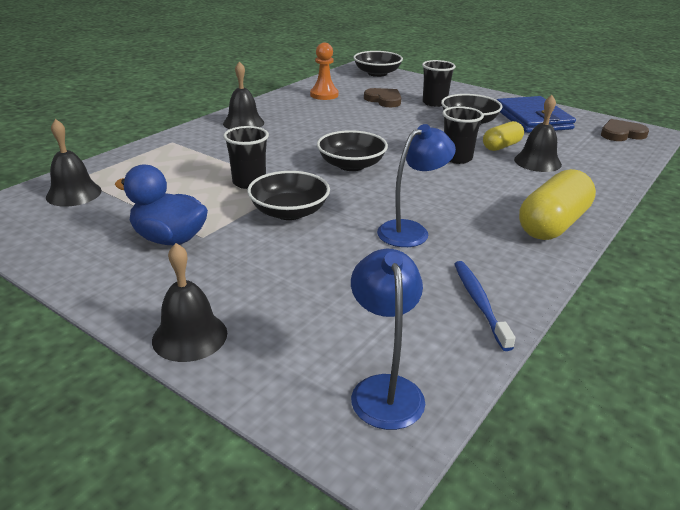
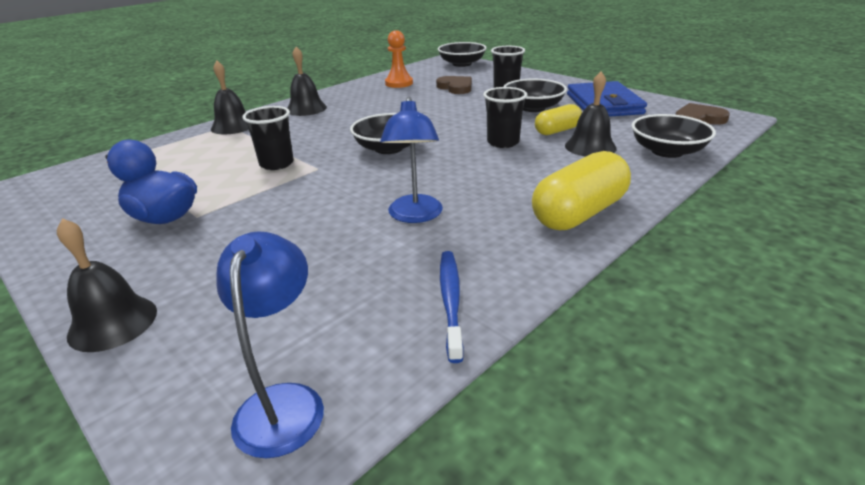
camera: 10 degrees right, 0 degrees up
(74, 194) = (106, 172): black bell -> black bell (233, 126)
(289, 212) = (298, 193): black bowl -> black bowl (667, 151)
(411, 230) = (415, 216): blue lamp -> blue lamp turned 120 degrees clockwise

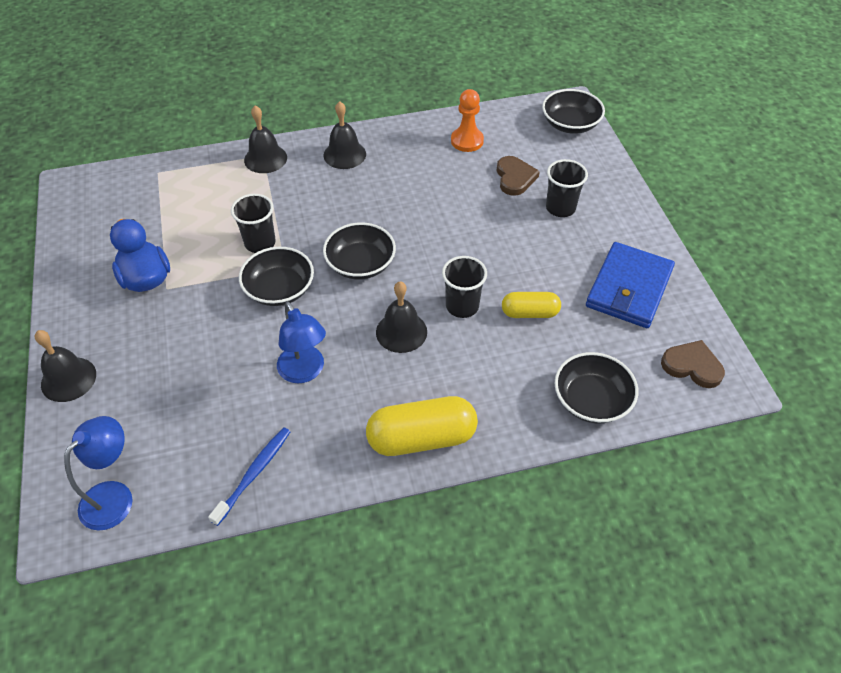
camera: 30 degrees right, 20 degrees up
(415, 216) = (304, 372): blue lamp -> blue lamp turned 60 degrees counterclockwise
(533, 108) = (550, 258): black bowl -> black bowl (279, 289)
(590, 146) = (531, 355): black bell -> black bell (401, 332)

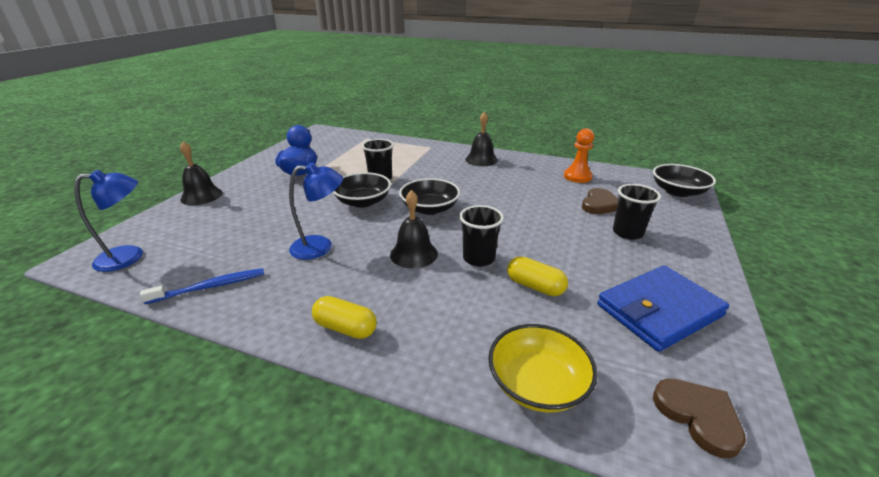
camera: 35 degrees right, 20 degrees down
(265, 158) = (430, 148): black bell -> none
(304, 372) = (320, 247): blue lamp -> blue lamp turned 105 degrees counterclockwise
(421, 438) = (345, 328): yellow capsule -> yellow capsule, size x0.60
(591, 400) = (537, 384): black bowl -> yellow bowl

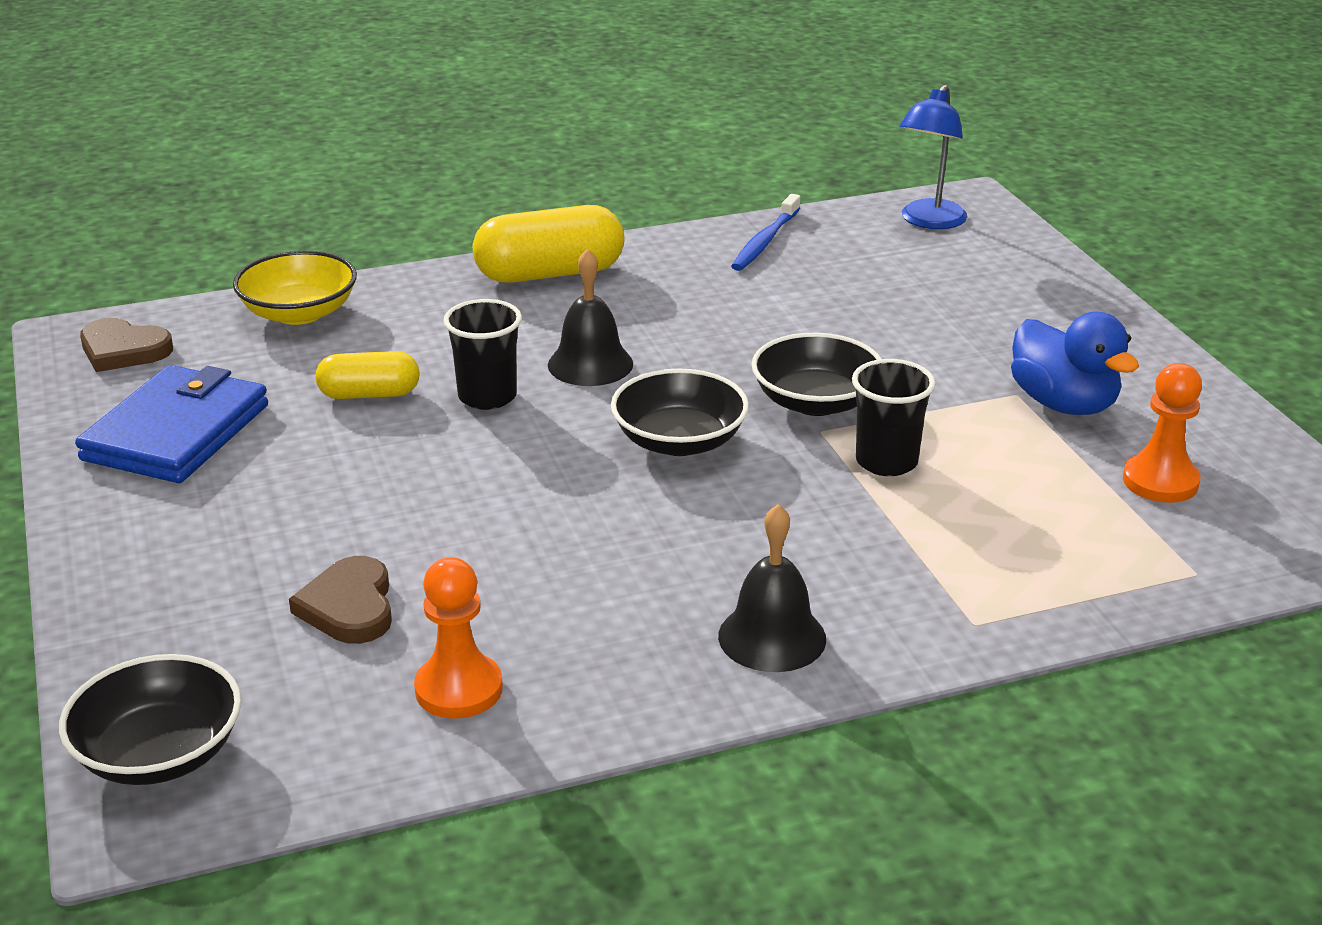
camera: 140 degrees right, 0 degrees up
(201, 196) = (1080, 298): black bell -> none
(320, 247) = (733, 319): blue lamp -> none
(328, 151) = (1160, 481): none -> orange pawn
(345, 328) = (550, 274): yellow capsule -> yellow capsule, size x1.67
(627, 233) = (260, 551): black cup -> none

